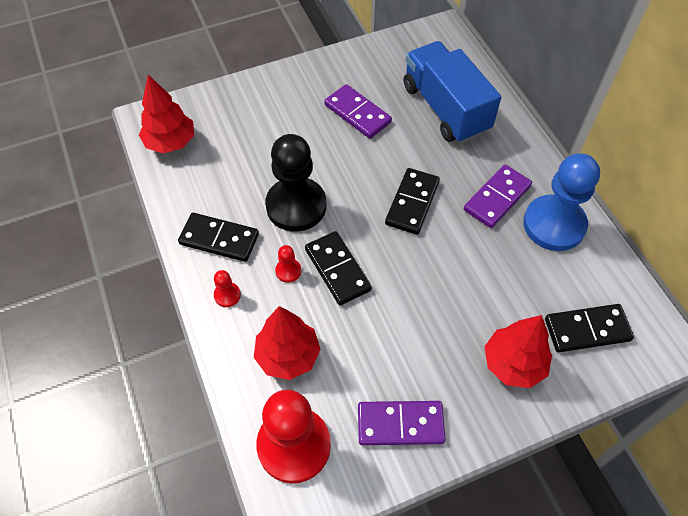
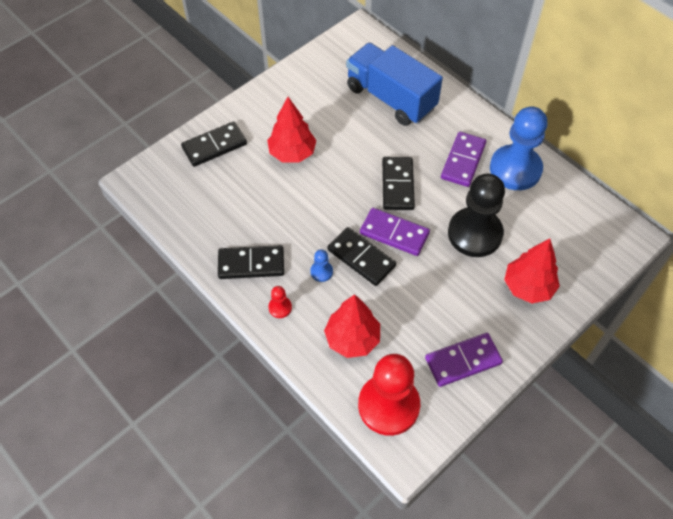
camera: 20 degrees left, 0 degrees up
(171, 142) = (168, 194): red tree -> red tree (292, 153)
(288, 271) = (321, 272): red pawn -> blue pawn
(296, 206) = (303, 216): black pawn -> black pawn (474, 234)
(357, 114) = (319, 123): purple domino -> purple domino (394, 233)
(587, 330) = (571, 243): black domino -> black domino (214, 146)

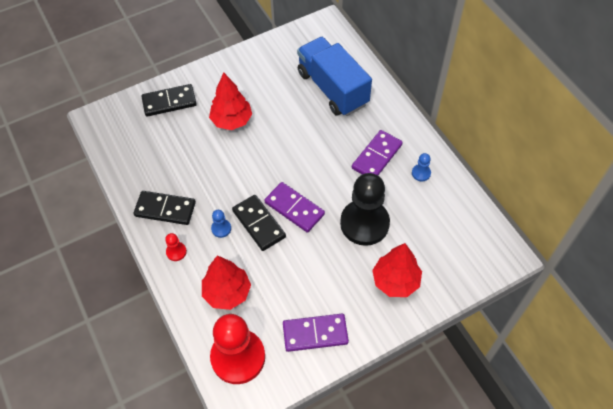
camera: 15 degrees right, 0 degrees up
(398, 185) = (312, 166): black domino -> none
(515, 169) = (421, 173): blue pawn -> blue pawn, size x0.40

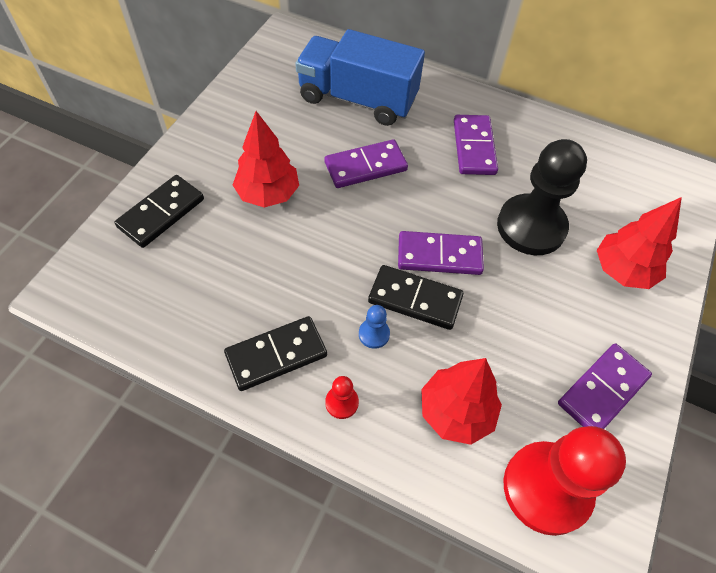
camera: 40 degrees left, 0 degrees up
(299, 134) = (365, 166): none -> purple domino
(421, 173) = (534, 141): blue pawn -> none

